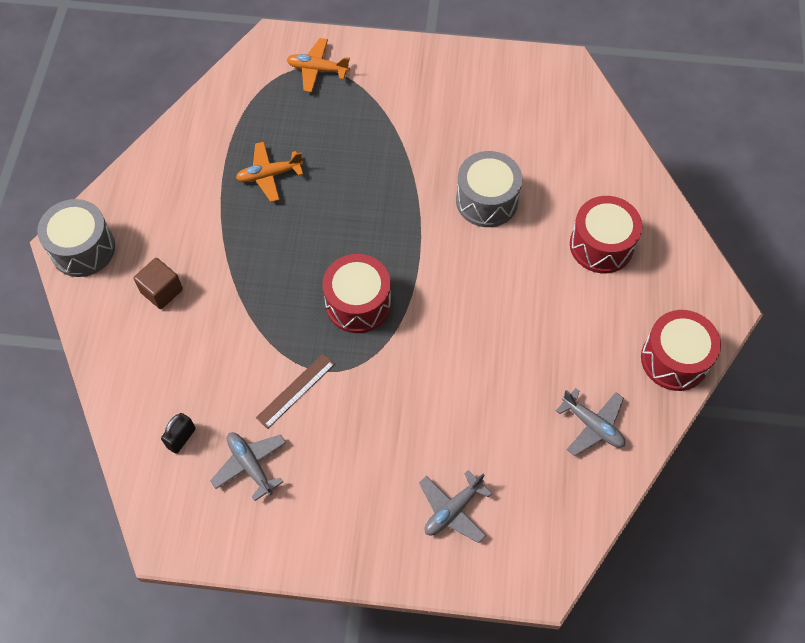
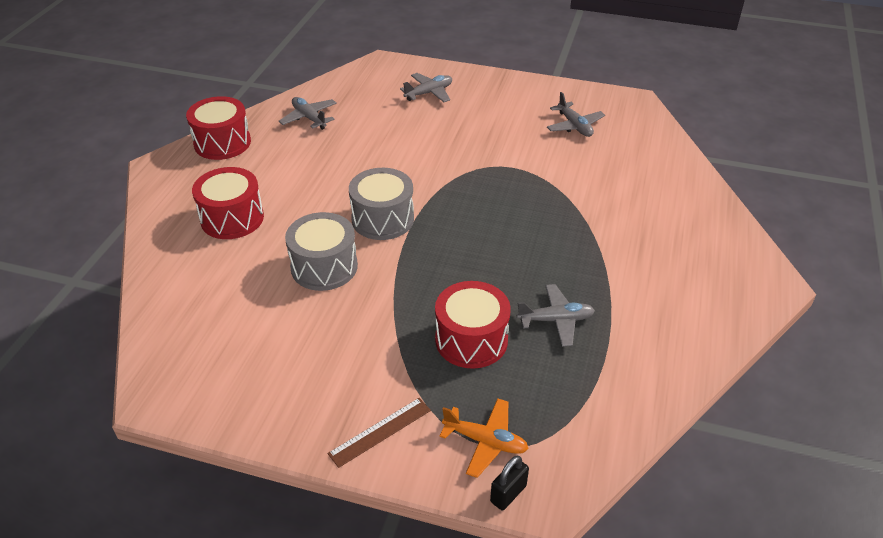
camera: 170 degrees left, 20 degrees down
(83, 249) = (754, 277): grey drum -> grey drum (383, 219)
(161, 291) = (663, 234): brown cube -> none
(181, 438) = (630, 144): black padlock -> black padlock (508, 494)
(269, 175) = (556, 320): orange plane -> grey plane
(295, 390) = (537, 159): brown ruler -> brown ruler (380, 432)
(358, 303) = (475, 204): red drum -> red drum (471, 340)

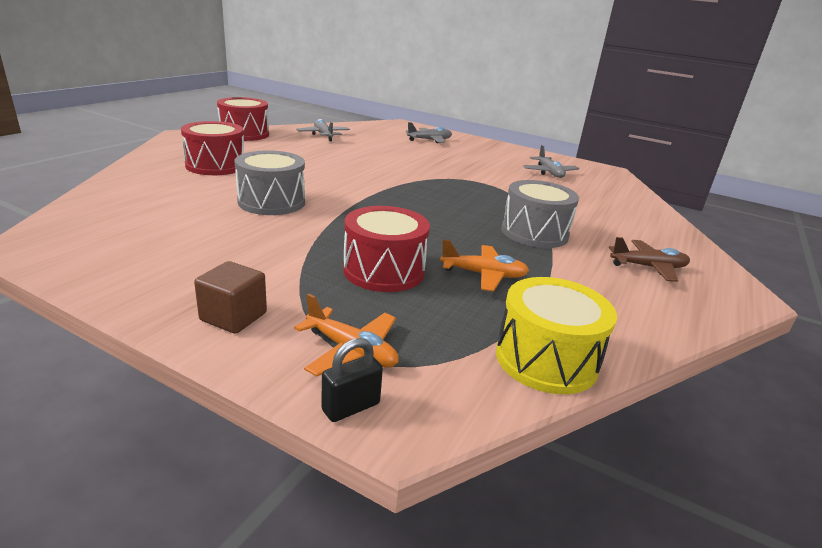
camera: 10 degrees right, 15 degrees down
(380, 432) = (233, 317): brown ruler -> brown cube
(383, 219) = (346, 187): grey drum -> grey drum (534, 233)
(556, 320) = (483, 275): grey plane -> orange plane
(629, 408) = (546, 359): none -> yellow drum
(692, 266) = (648, 267): none -> brown plane

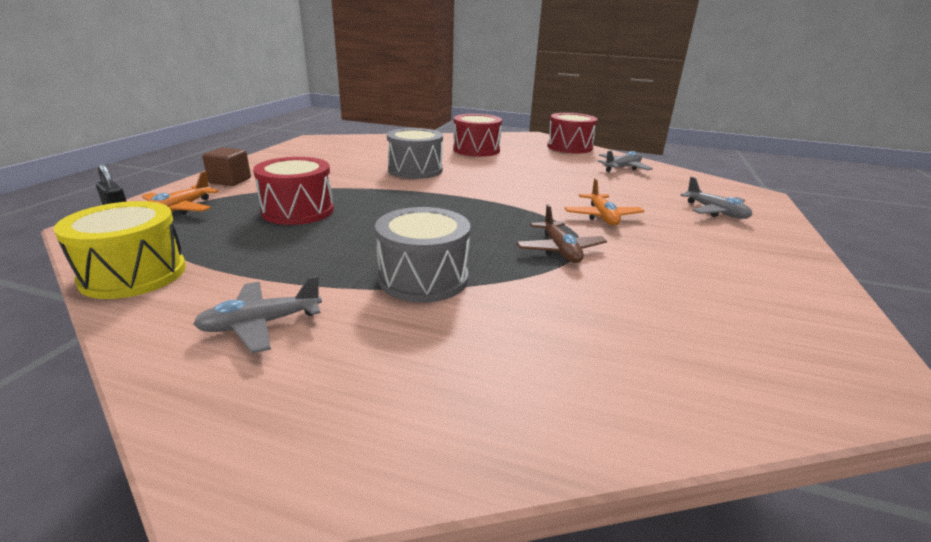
camera: 80 degrees right, 0 degrees up
(483, 275) = (296, 248): orange plane -> orange plane (602, 216)
(549, 173) = (720, 301): grey plane -> grey plane (261, 324)
(648, 267) = (342, 368): brown plane -> brown plane (560, 250)

